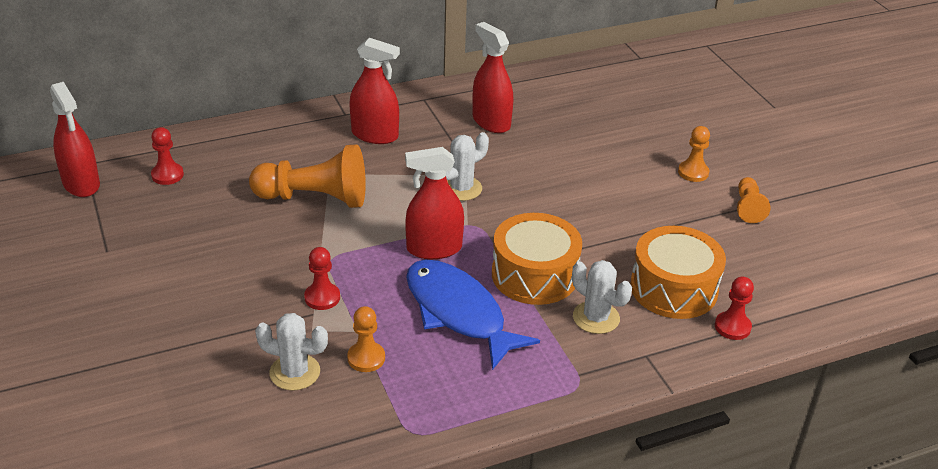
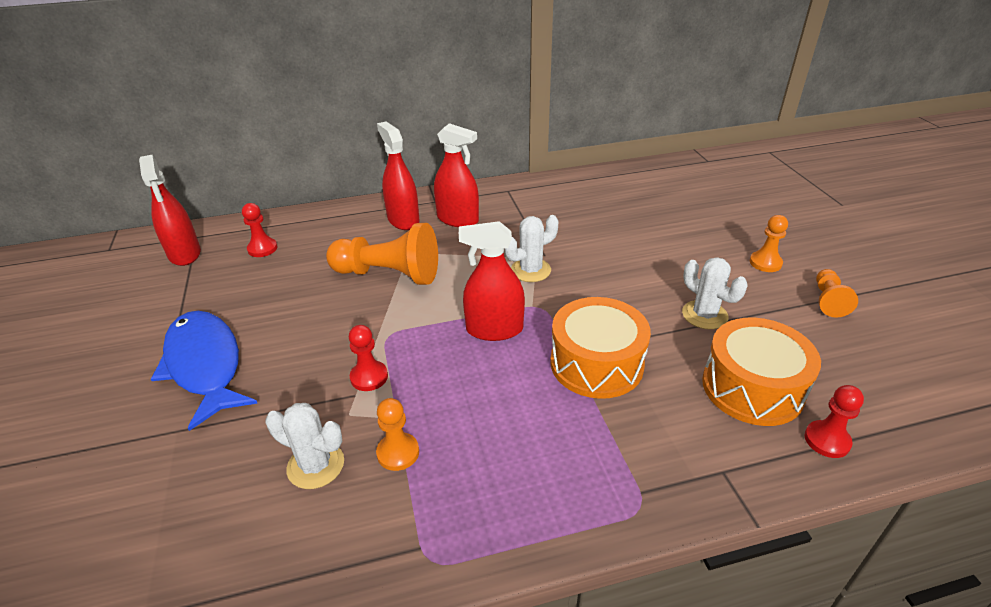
camera: 10 degrees right, 0 degrees up
(458, 313) = (509, 403): blue fish -> blue fish (205, 365)
(491, 122) = (566, 211): red spray bottle -> red spray bottle (403, 220)
(596, 318) = (663, 418): white cactus -> white cactus (704, 315)

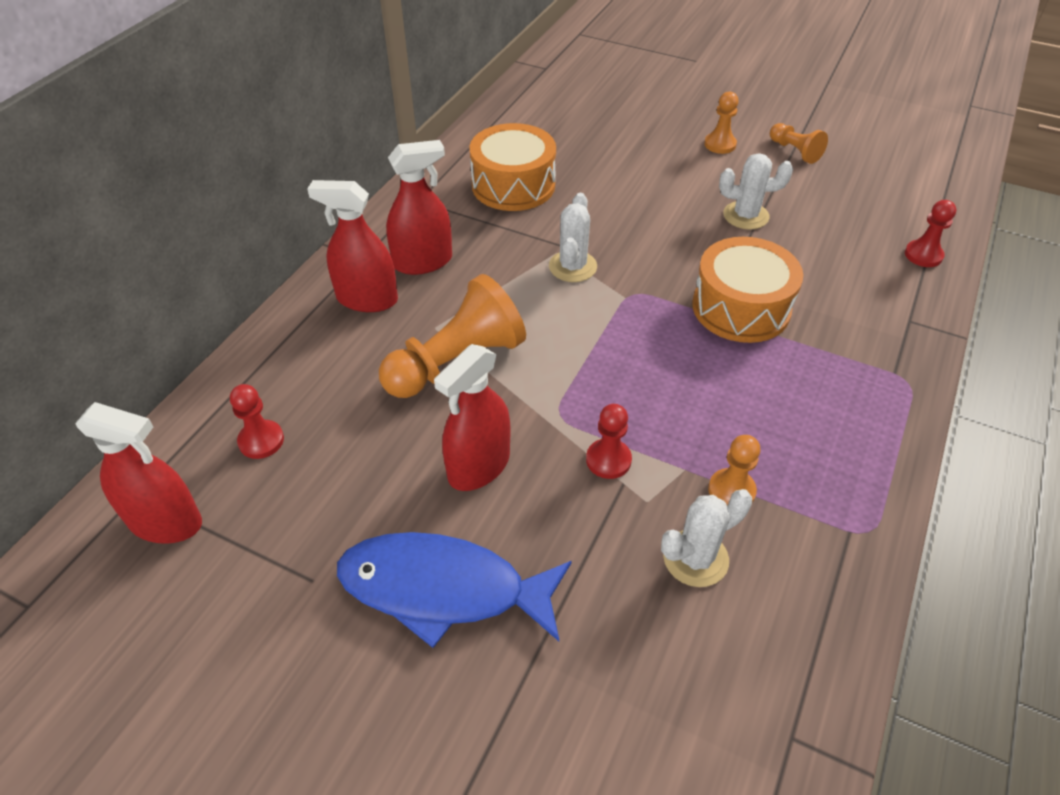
camera: 50 degrees left, 10 degrees up
(494, 329) = (632, 339): red spray bottle -> red spray bottle (479, 466)
(752, 387) = (845, 250): orange drum -> orange drum (513, 185)

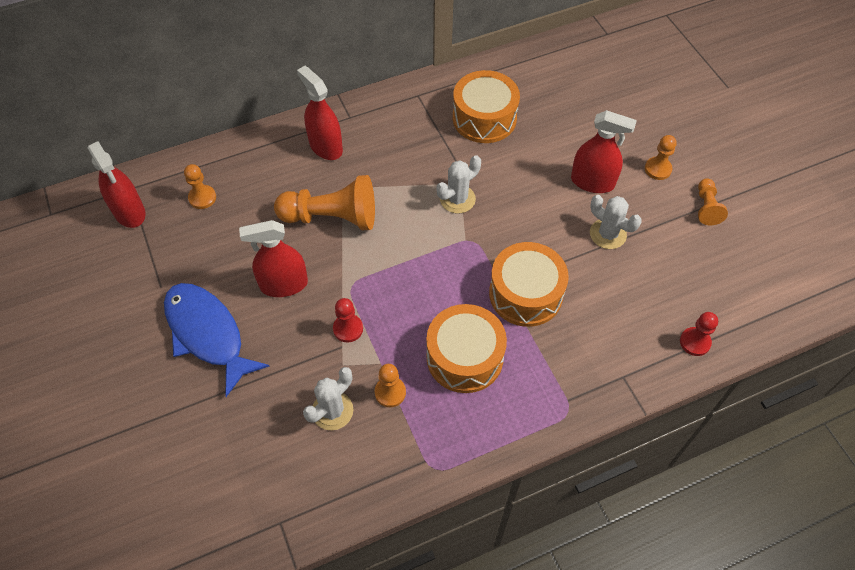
camera: 40 degrees right, 10 degrees up
(261, 441) = (202, 198): red pawn -> orange pawn
(423, 262) = (378, 141): red spray bottle -> red spray bottle (592, 182)
(695, 558) = (332, 411): white cactus -> white cactus turned 60 degrees counterclockwise
(759, 402) = (464, 357): none -> orange drum

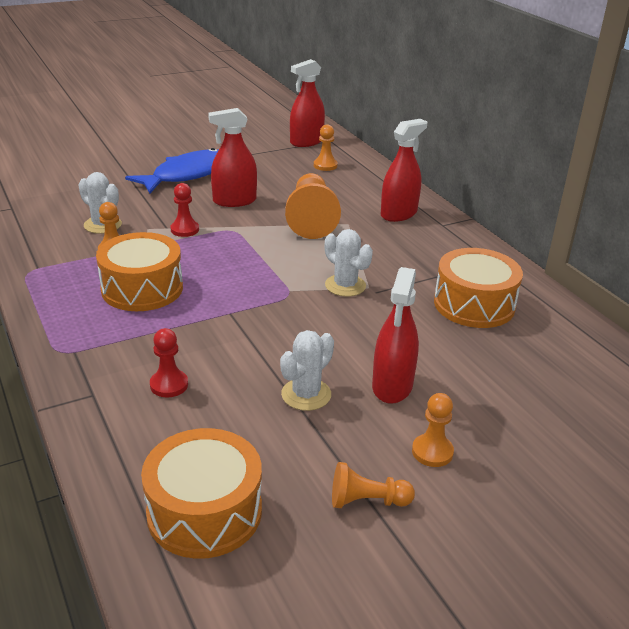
camera: 85 degrees right, 25 degrees down
(284, 284) = (234, 201): red spray bottle -> red spray bottle turned 90 degrees counterclockwise
(525, 294) = (216, 327): orange drum -> orange drum (204, 511)
(695, 342) = (128, 463): red pawn -> red pawn (169, 385)

